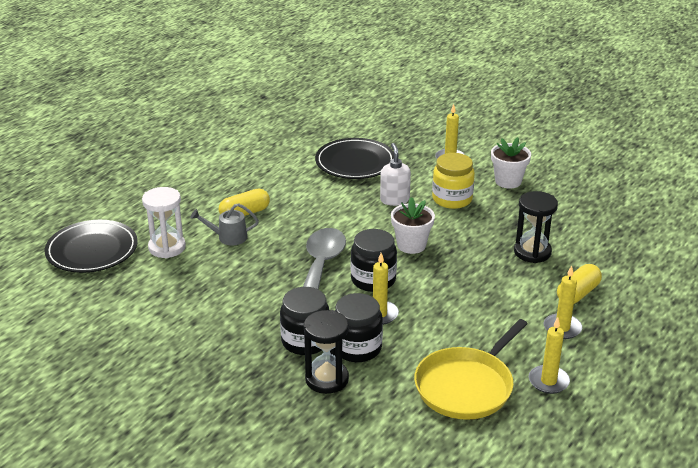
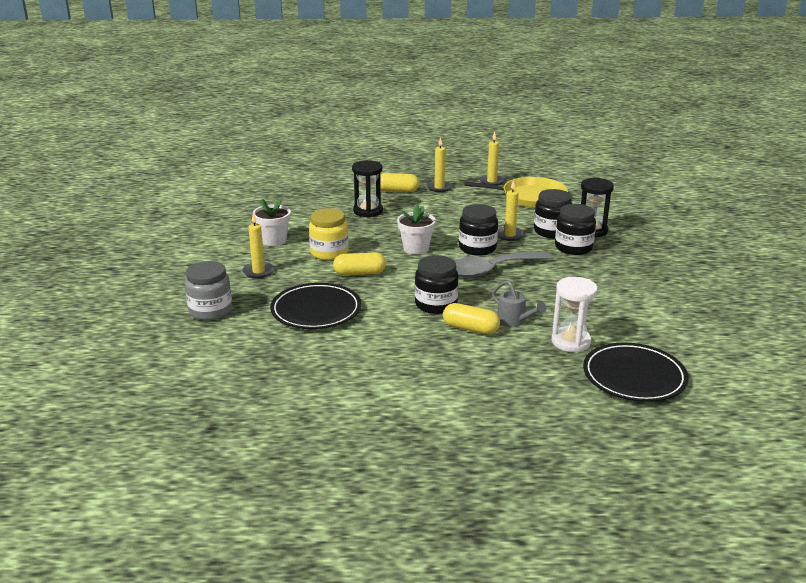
camera: 125 degrees left, 5 degrees down
(299, 214) = (436, 304): none -> black jar
(394, 200) = (359, 273): white soap dispenser -> yellow capsule
(405, 126) = (210, 311): none -> grey jar

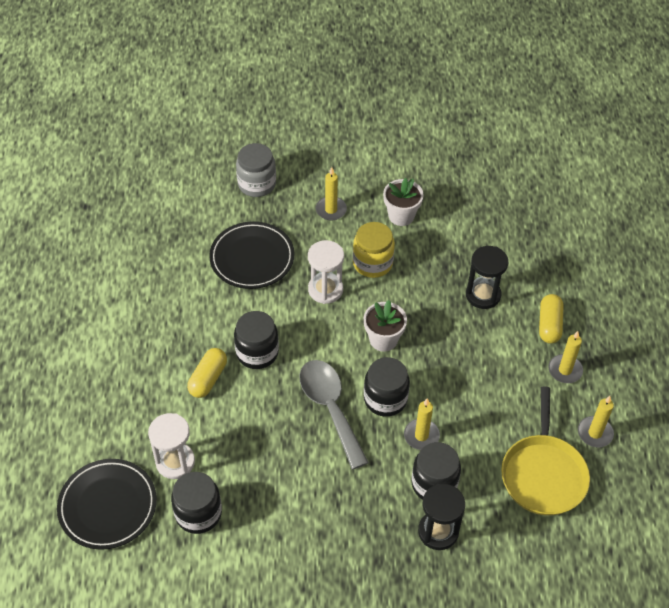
camera: 90 degrees right, 25 degrees up
(359, 273) = (325, 290): yellow capsule -> white hourglass
(514, 321) = (219, 418): grey watering can -> none
(573, 247) = (388, 501): black jar -> black jar (198, 513)

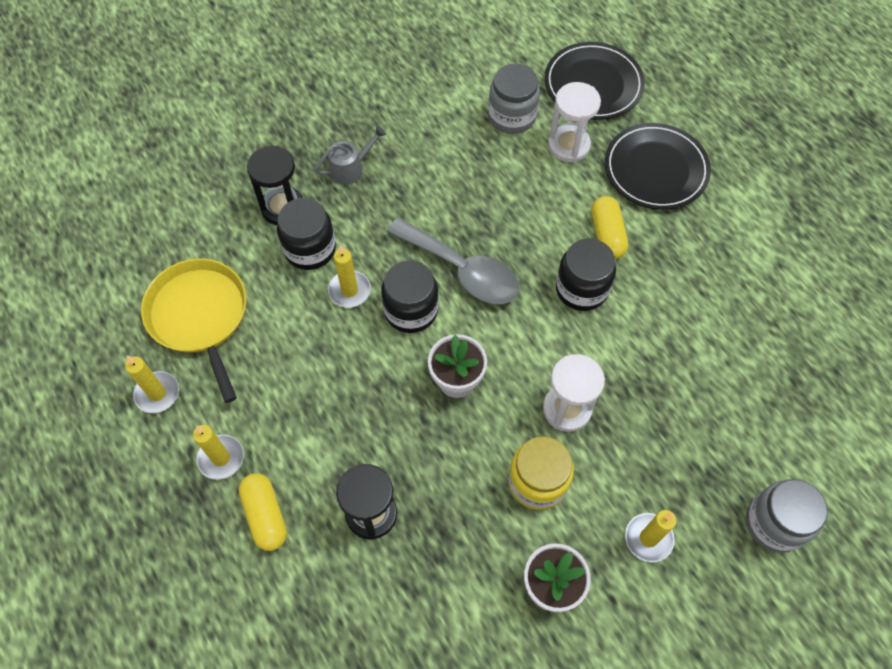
camera: 150 degrees right, 10 degrees up
(198, 513) = (512, 116): black jar -> grey jar
(252, 258) = (684, 403): black plate -> black plate (655, 169)
(363, 538) = (351, 168): none -> grey watering can

